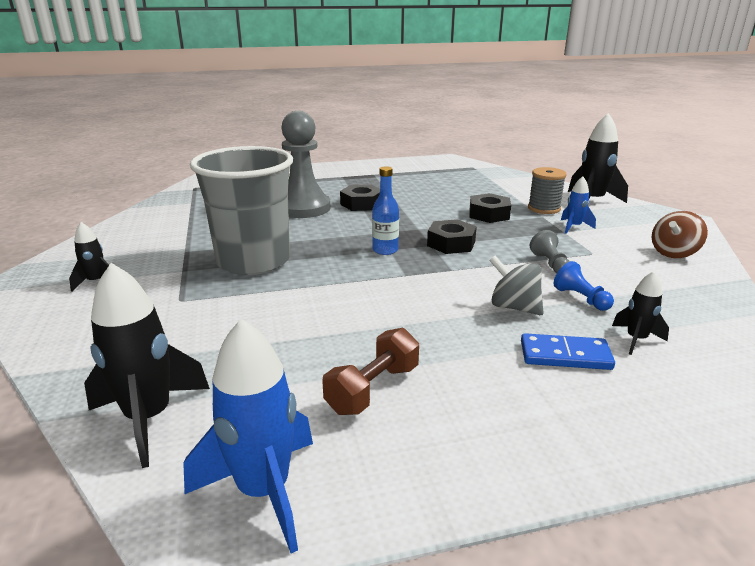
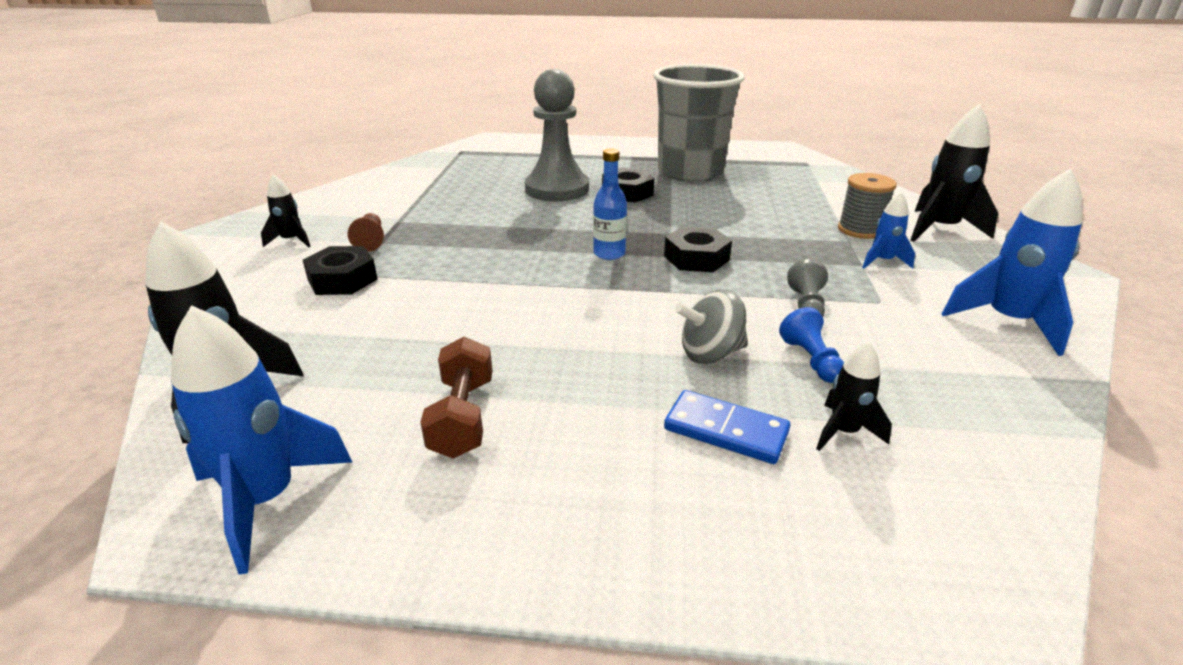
camera: 20 degrees right, 5 degrees up
(174, 270) = (370, 241): none -> brown pawn
(253, 261) = (455, 243): grey cup -> grey cup (690, 172)
(373, 389) = (462, 417): brown dumbbell -> brown dumbbell turned 60 degrees counterclockwise
(489, 214) = (777, 227): black nut -> black nut (342, 279)
(514, 307) = (710, 353): grey spinning top -> grey spinning top turned 75 degrees counterclockwise
(673, 253) = (1007, 322): brown spinning top -> blue rocket

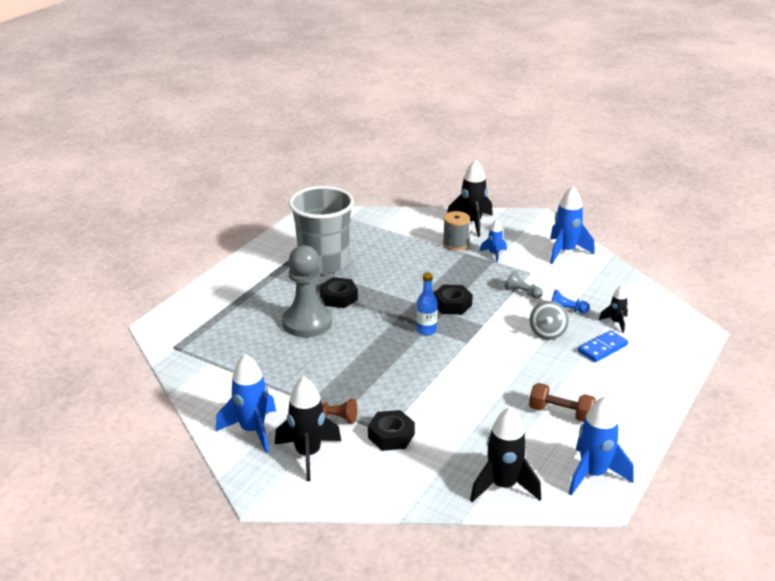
camera: 65 degrees left, 0 degrees up
(291, 241) = (308, 454): black rocket -> black rocket, size x1.83
(330, 207) = (252, 430): none -> blue rocket

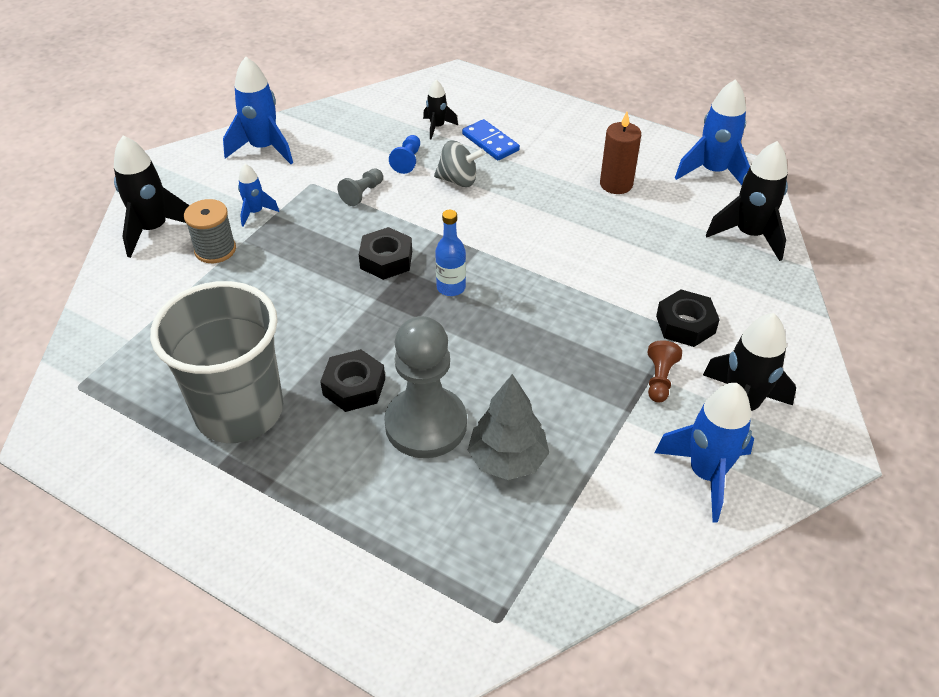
camera: 90 degrees left, 15 degrees up
(276, 351) = (507, 460): none -> grey tree
(560, 413) = (616, 184): brown dumbbell -> brown candle

